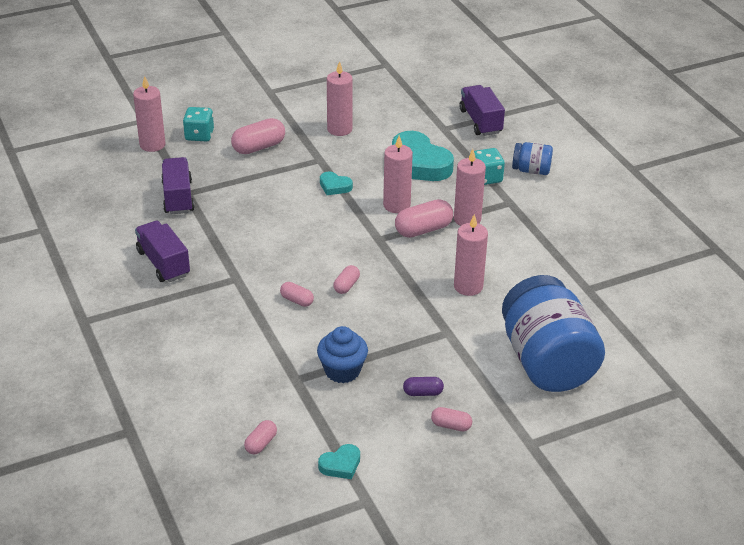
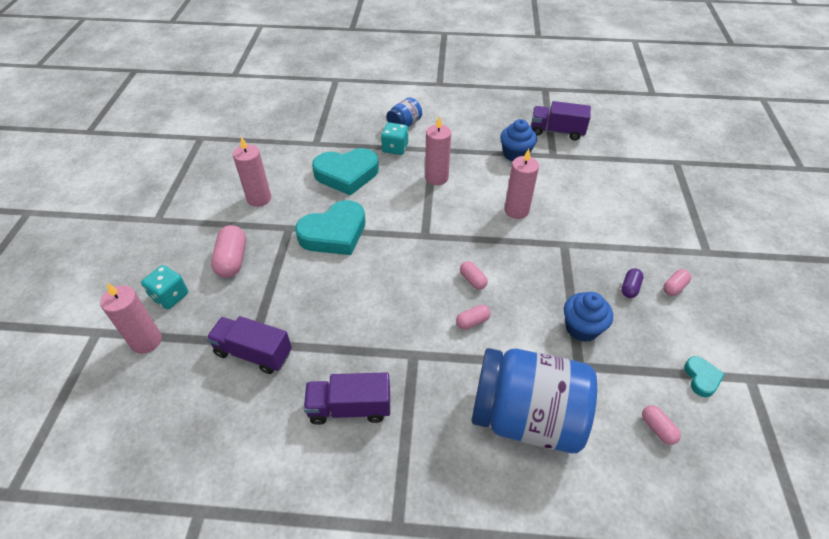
camera: 60 degrees left, 10 degrees up
(334, 186) = (334, 233): turquoise heart -> turquoise heart, size x2.14
(396, 205) = (390, 207): pink candle -> none
(423, 230) = (432, 205): pink capsule -> none
(480, 121) = (325, 123): purple truck -> purple truck (556, 131)
(547, 362) = (622, 207): blue jar -> blue jar (526, 417)
(560, 261) = (515, 154): none -> blue cupcake

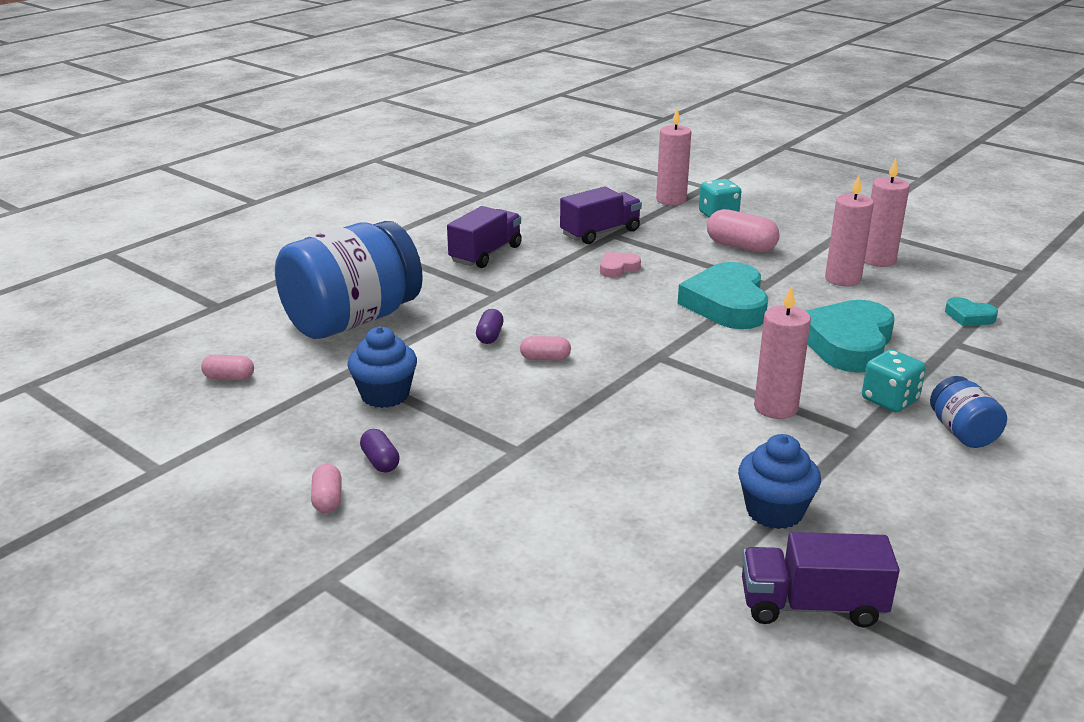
camera: 125 degrees right, 20 degrees down
(317, 308) = (618, 268): none -> pink heart
(472, 321) = (490, 336): pink capsule -> purple capsule
(516, 210) = (629, 444): pink candle -> pink candle (878, 260)
(556, 131) = (811, 605): purple truck -> purple truck turned 135 degrees counterclockwise
(701, 378) = (215, 436): turquoise heart -> turquoise heart (969, 316)

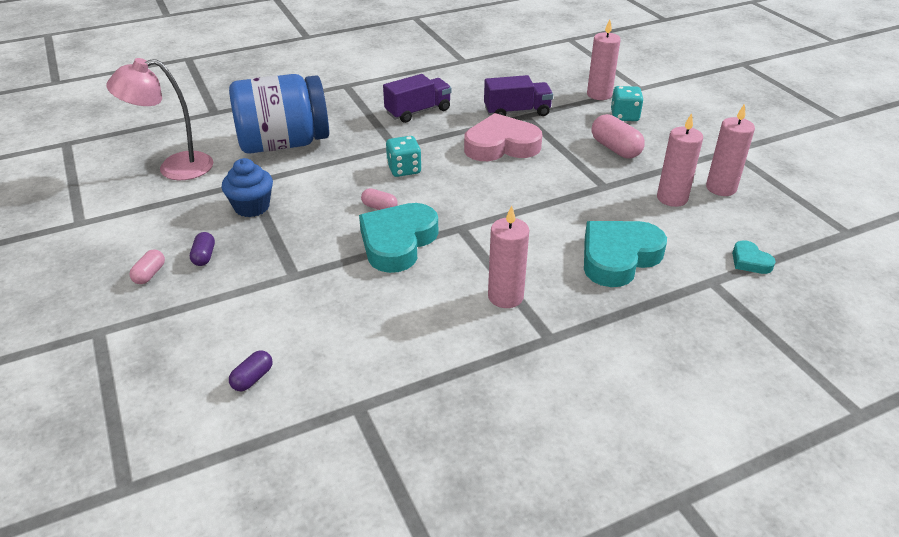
camera: 25 degrees right, 10 degrees up
(229, 378) = (174, 168): pink capsule -> pink lamp
(490, 336) = (359, 179): purple capsule -> purple capsule (252, 378)
(618, 268) = (501, 145): pink heart -> pink heart, size x2.14
(727, 304) = (555, 197): turquoise heart -> turquoise heart (397, 242)
(774, 511) = (420, 382): blue cupcake -> none
(811, 605) = (372, 468): purple truck -> none
(889, 400) = (603, 317): turquoise dice -> turquoise dice (404, 169)
(962, 433) = (635, 365): blue jar -> none

